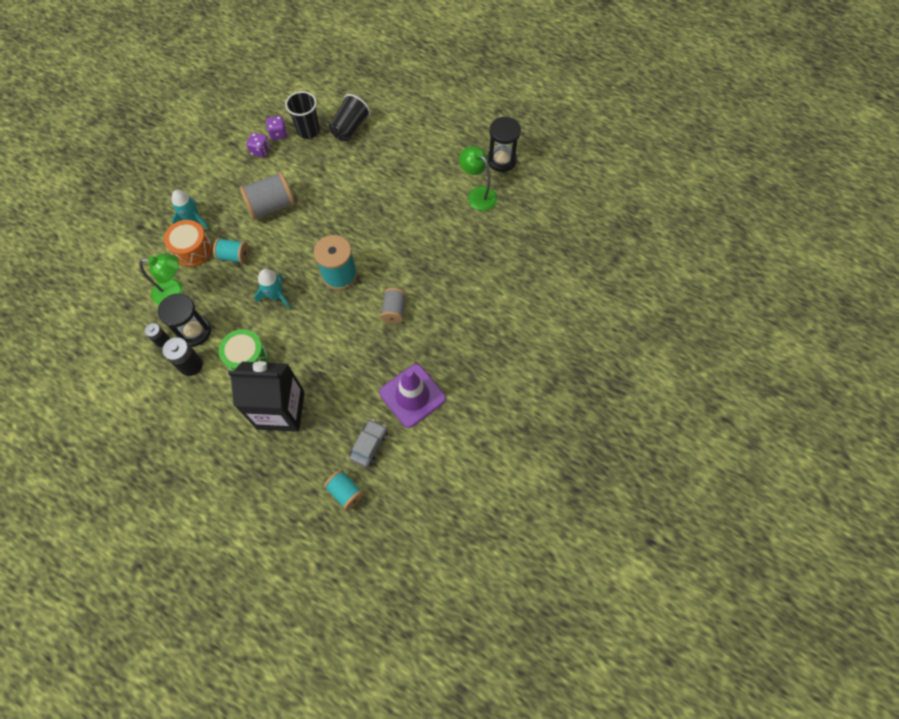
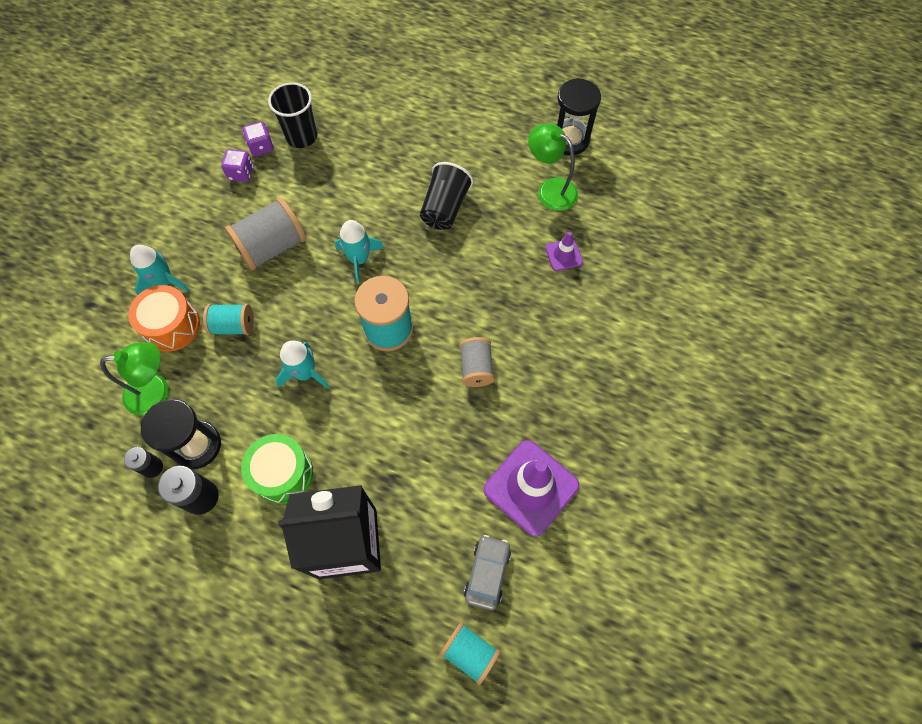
camera: 10 degrees left, 0 degrees up
(330, 224) = (359, 259): none -> turquoise rocket
(350, 128) = (358, 125): black cup -> black cup (445, 208)
(475, 242) = (563, 255): none -> purple traffic cone

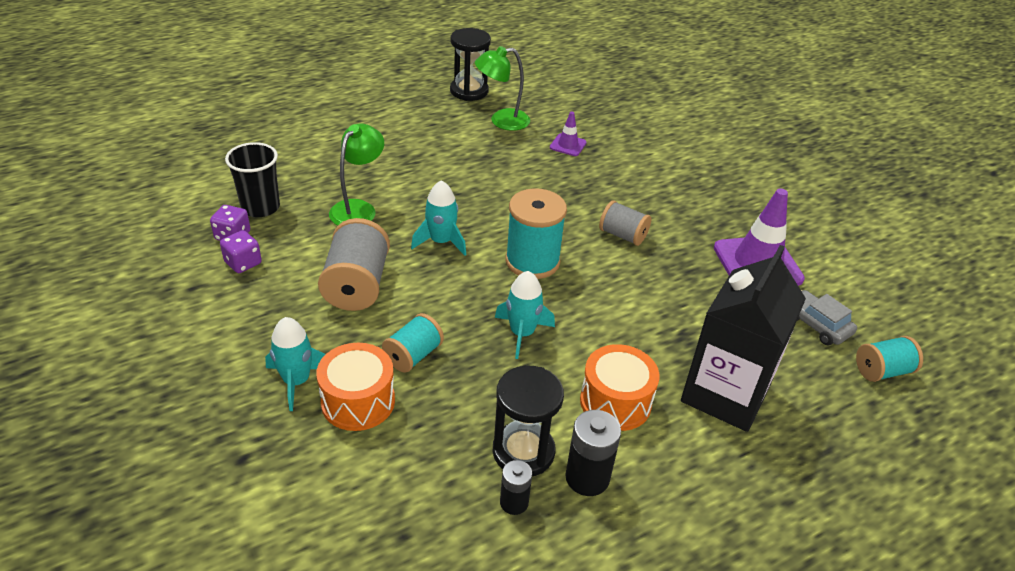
camera: 55 degrees left, 25 degrees down
(156, 392) = (425, 453): green lamp -> green lamp (358, 208)
(283, 473) = (615, 402): green drum -> orange drum
(445, 208) = (451, 173): black cup -> none

